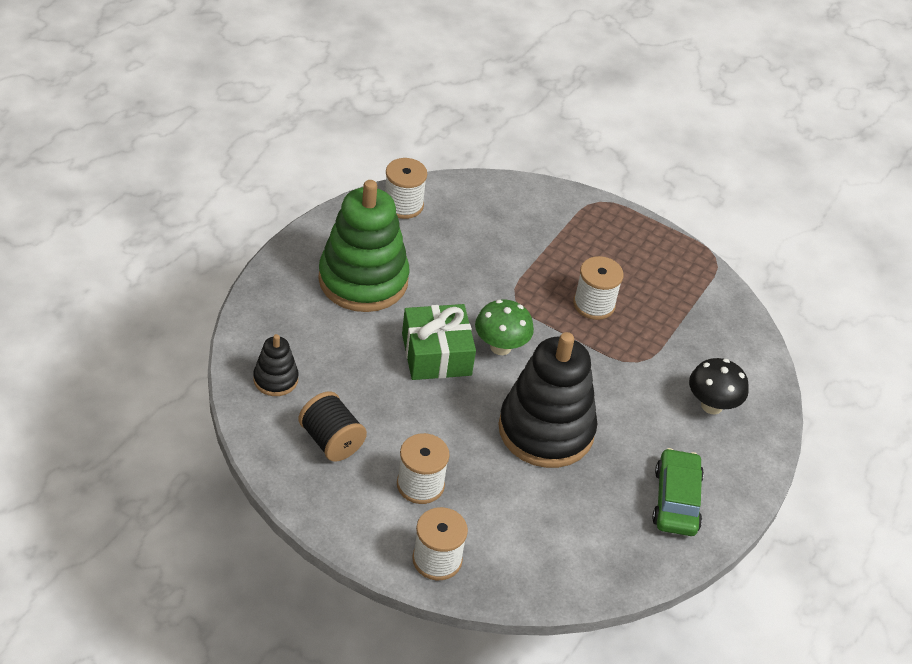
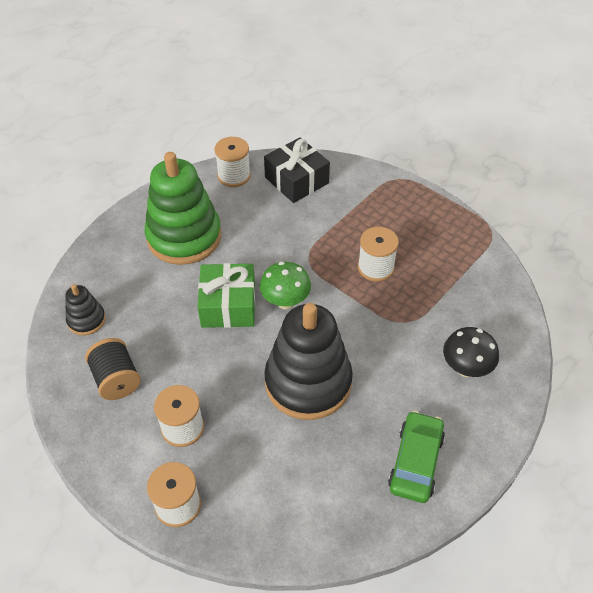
camera: 15 degrees right, 5 degrees up
(480, 208) = (296, 180): none -> black gift

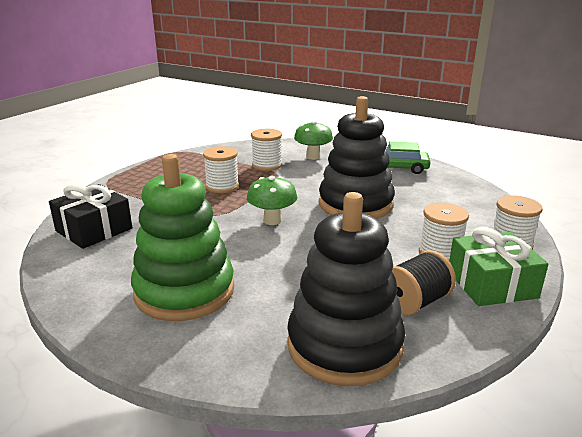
camera: 100 degrees left, 25 degrees down
(86, 320) = (344, 345): black stacking toy -> black stacking toy, size x2.15
(228, 305) = (286, 248): green gift -> green gift (491, 284)
(234, 176) = (72, 270): white spool -> white spool (267, 165)
(465, 368) = (313, 157): black mushroom -> green mushroom

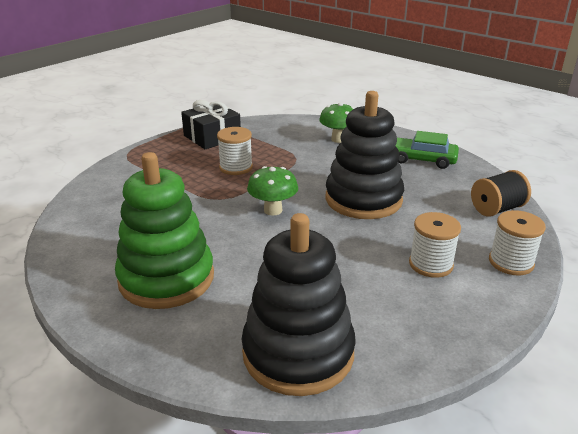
camera: 10 degrees right, 5 degrees up
(94, 230) = (102, 204): black gift -> black gift (212, 137)
(267, 165) = (288, 146): white spool -> none
(415, 302) = (385, 315): black spool -> black spool (497, 209)
(491, 284) = (472, 305): green gift -> none

